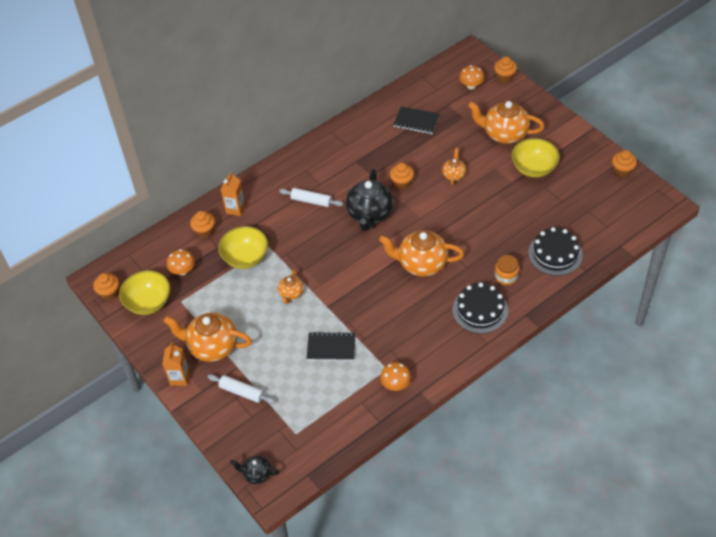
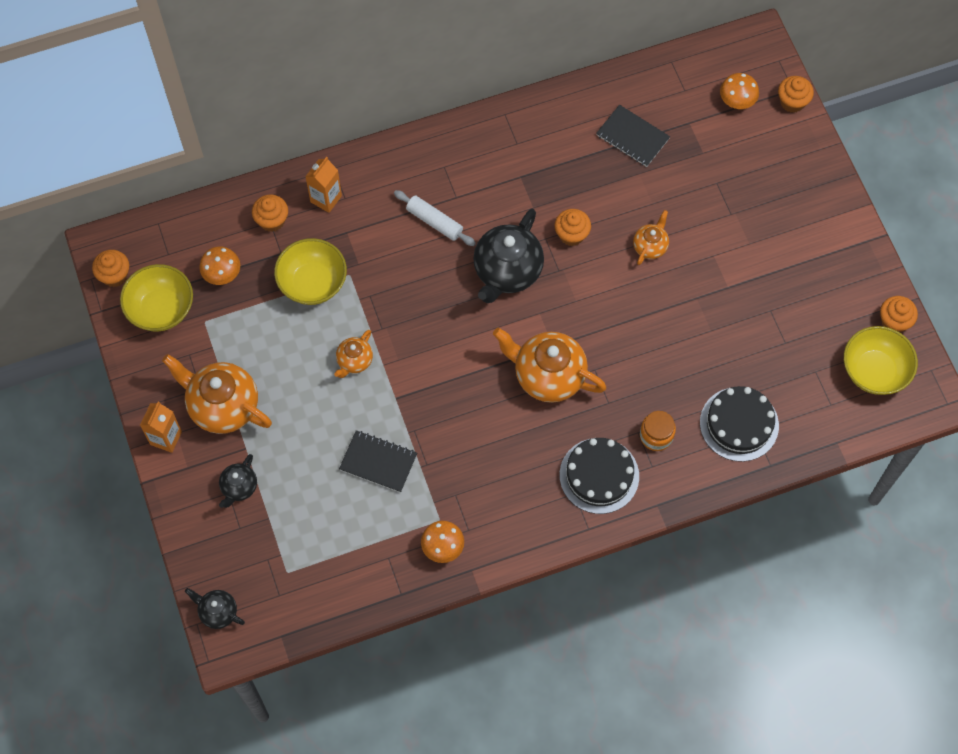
camera: 15 degrees right, 15 degrees up
(242, 392) = (239, 487): white rolling pin -> black teapot
(504, 134) = (750, 202): orange teapot -> none
(533, 168) = (768, 274): yellow bowl -> yellow bowl (874, 371)

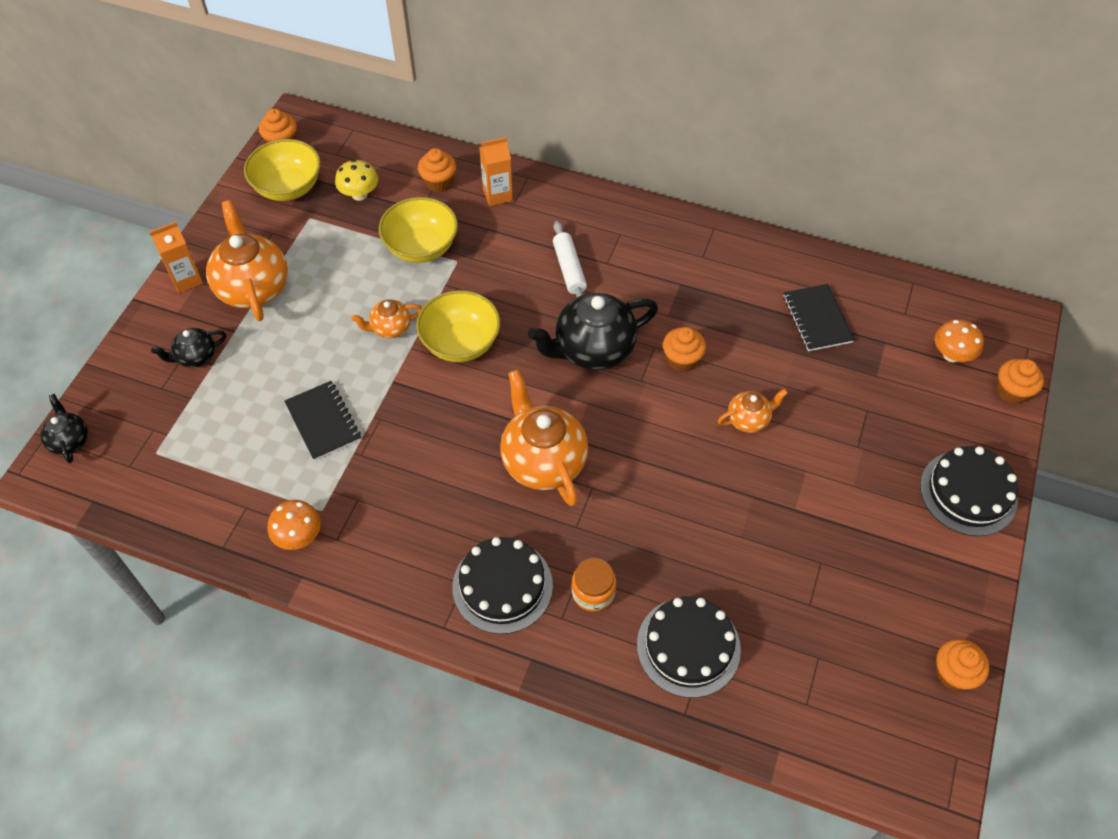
camera: 40 degrees right, 10 degrees down
(222, 274) = (359, 194): orange mushroom -> yellow mushroom
(818, 196) = (968, 493): none -> black cake
(874, 371) = (887, 707): yellow bowl -> yellow bowl (460, 343)

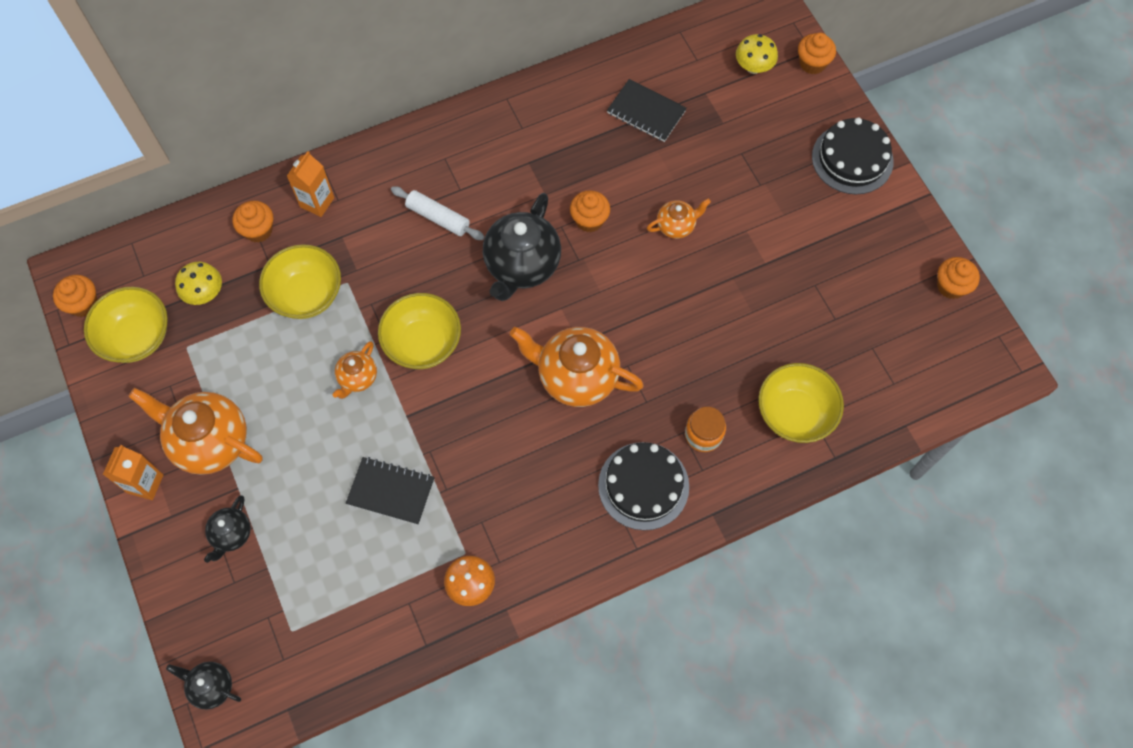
camera: 45 degrees left, 10 degrees up
(688, 646) = (794, 413): black cake -> yellow bowl
(748, 420) = (676, 226): orange teapot -> orange teapot turned 45 degrees clockwise
(951, 355) = (753, 67): orange mushroom -> yellow mushroom

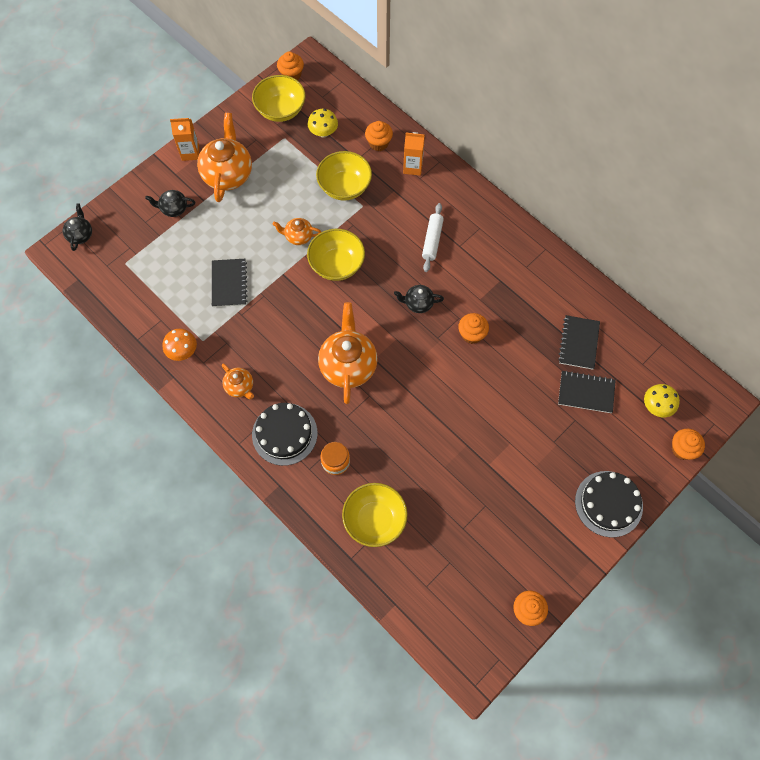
camera: 70 degrees right, 0 degrees up
(522, 265) = (418, 303): black teapot -> black teapot, size x0.52
(676, 226) = (492, 393): orange teapot -> orange teapot (240, 387)
(711, 129) = (586, 392): none -> black notebook

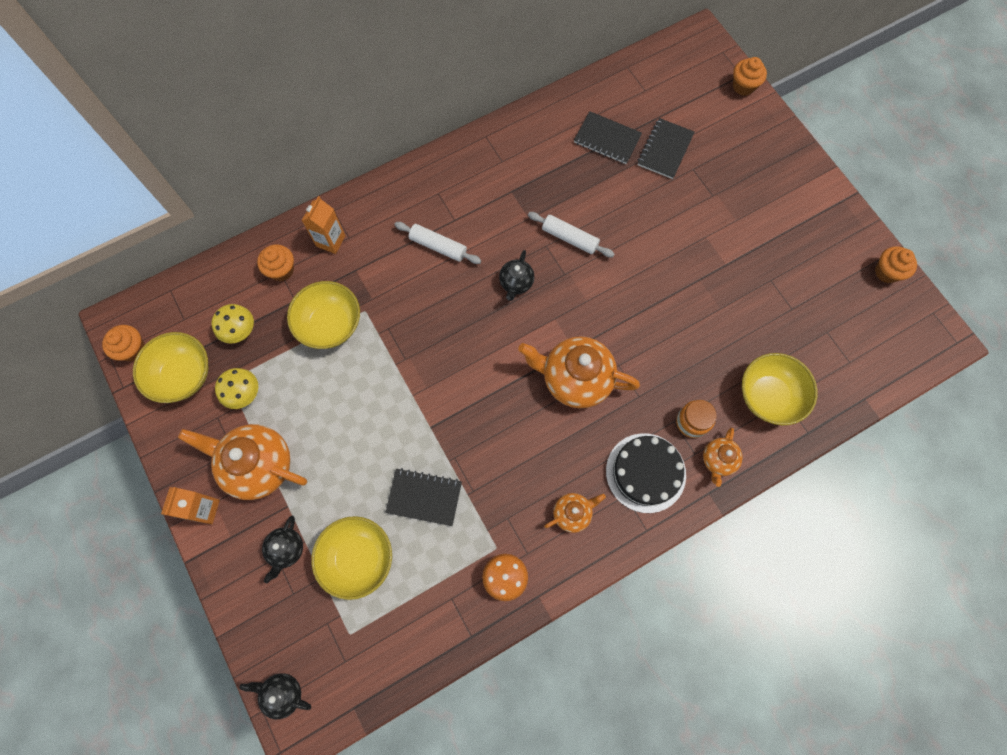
camera: 75 degrees left, 5 degrees up
(298, 237) = (383, 396): orange teapot -> orange teapot (718, 460)
(337, 265) = (437, 360): yellow bowl -> yellow bowl (358, 558)
(472, 334) = (570, 238): orange cupcake -> white rolling pin
(608, 503) = (788, 167): black cake -> none
(656, 406) = (694, 93): yellow mushroom -> yellow mushroom (244, 393)

